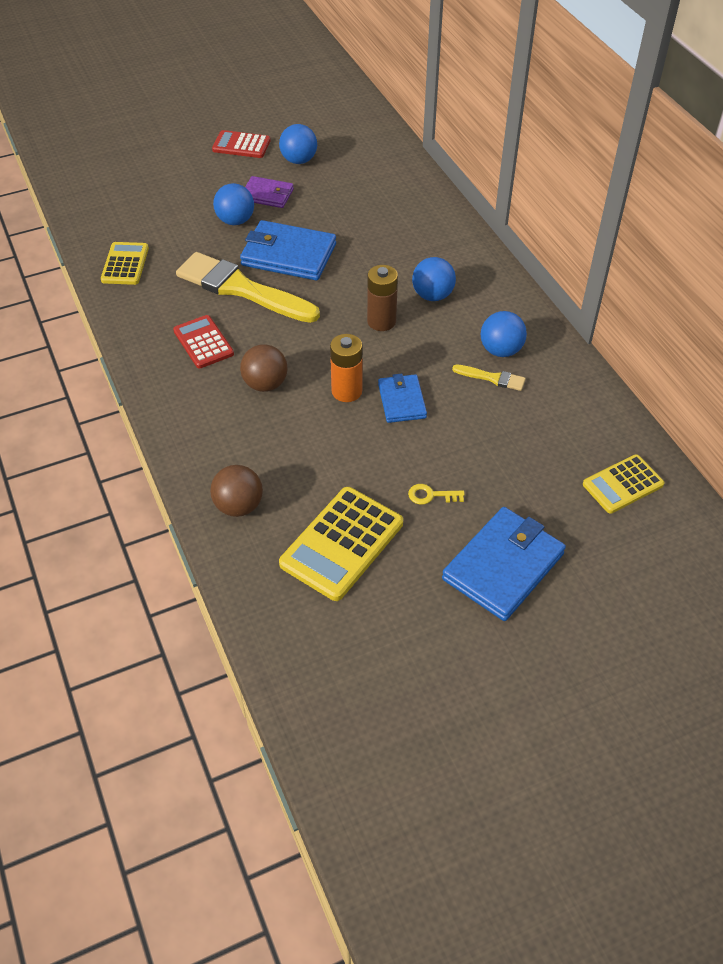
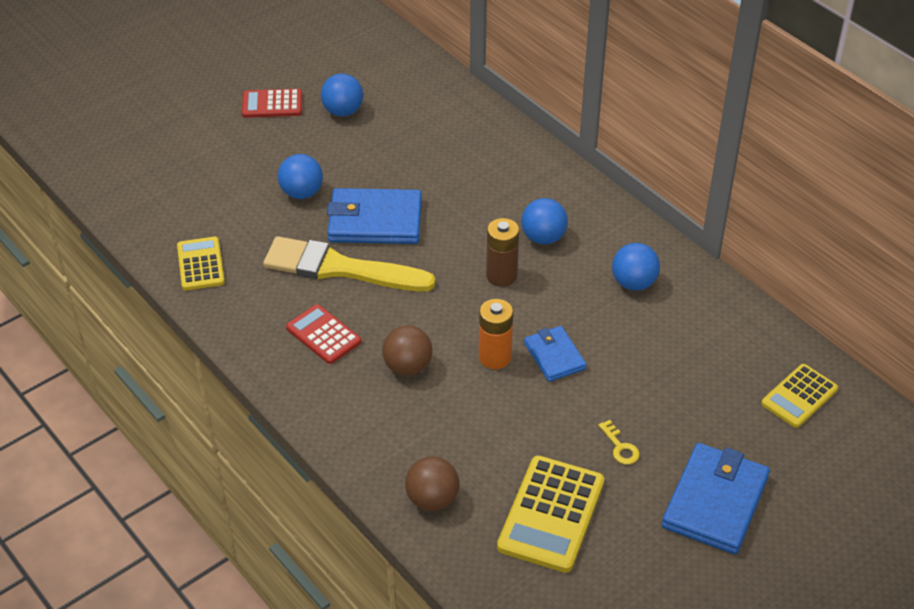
camera: 15 degrees left, 5 degrees down
(267, 195) = (324, 157): purple wallet -> none
(431, 495) = (620, 447): yellow key -> yellow key turned 105 degrees counterclockwise
(492, 378) = (636, 314): yellow brush -> none

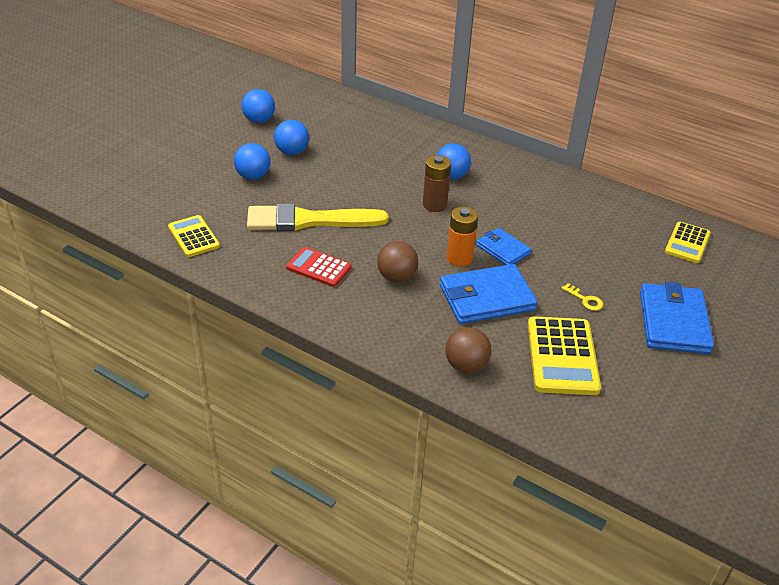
camera: 20 degrees left, 5 degrees down
(272, 104) = (201, 123): red calculator -> none
(375, 221) = (320, 185): blue wallet -> blue wallet (486, 298)
(633, 283) = (532, 193): blue ball -> blue ball (292, 152)

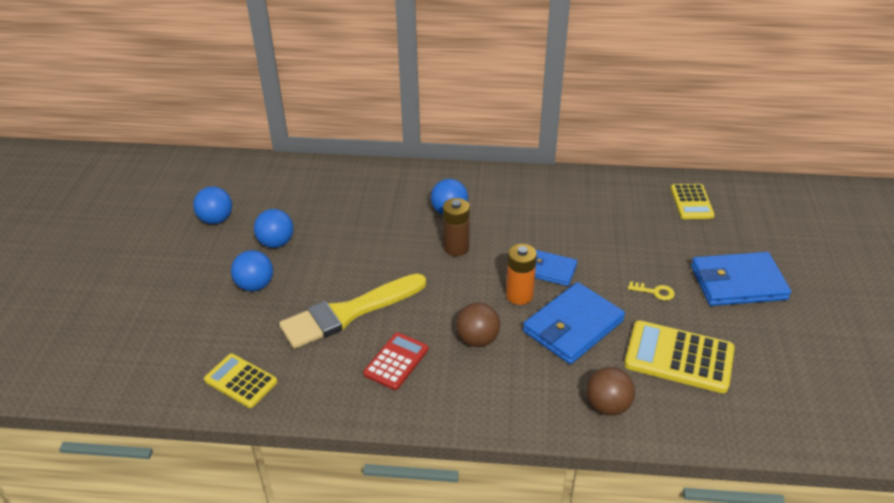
camera: 25 degrees left, 0 degrees up
(318, 268) = (396, 361): red calculator -> red calculator turned 120 degrees clockwise
(562, 356) = (679, 357): yellow calculator -> yellow calculator turned 135 degrees clockwise
(673, 322) = (738, 283): blue wallet -> blue wallet turned 75 degrees counterclockwise

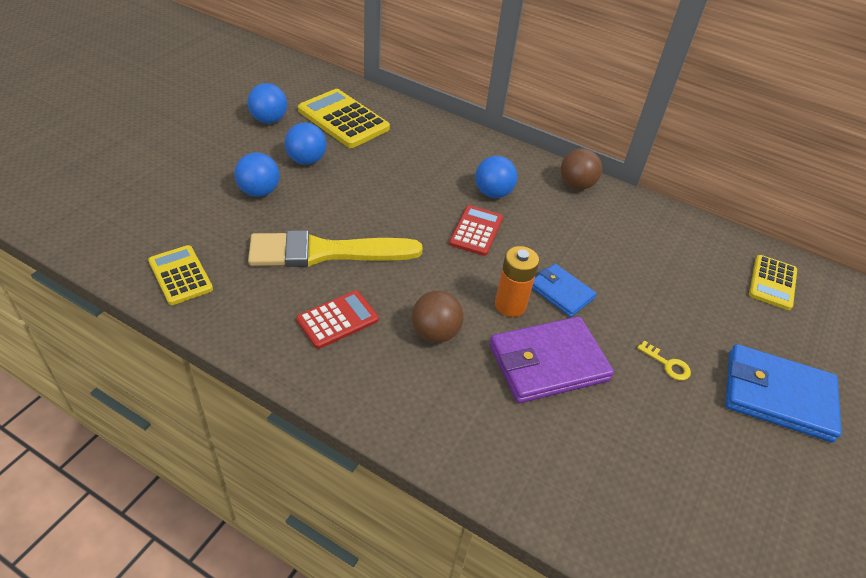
camera: 20 degrees right, 5 degrees up
(456, 248) = (476, 231): brown battery -> red calculator
(573, 326) = (548, 363): blue wallet -> purple wallet
(607, 406) = (531, 469): brown ball -> brown ball (576, 185)
(679, 357) = (651, 452): yellow calculator -> yellow calculator (343, 119)

